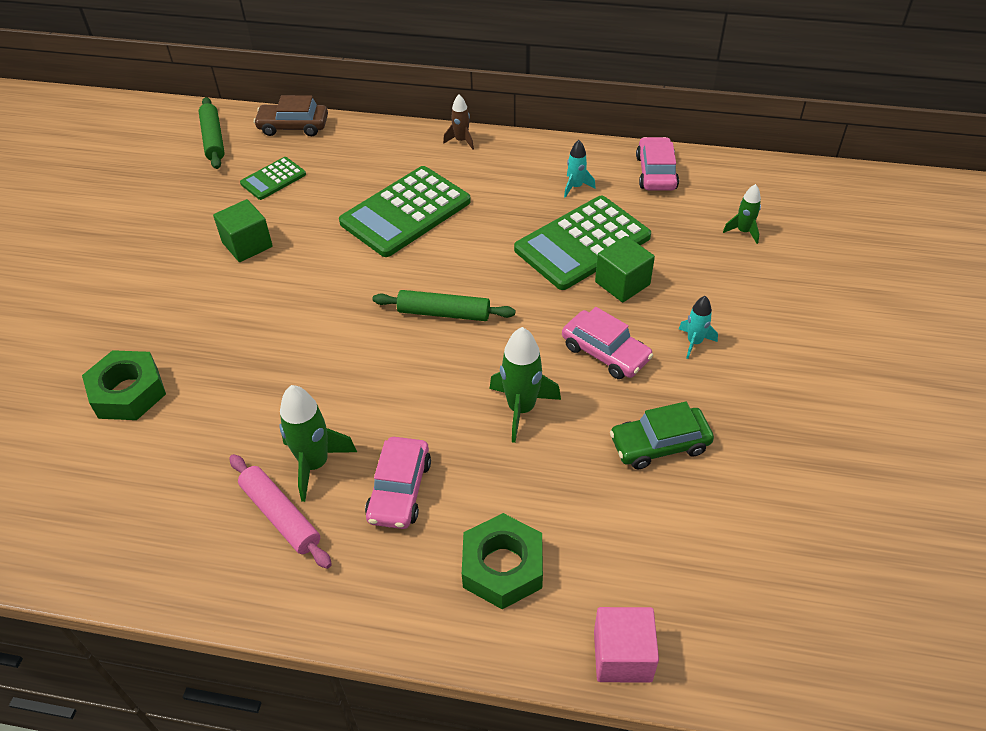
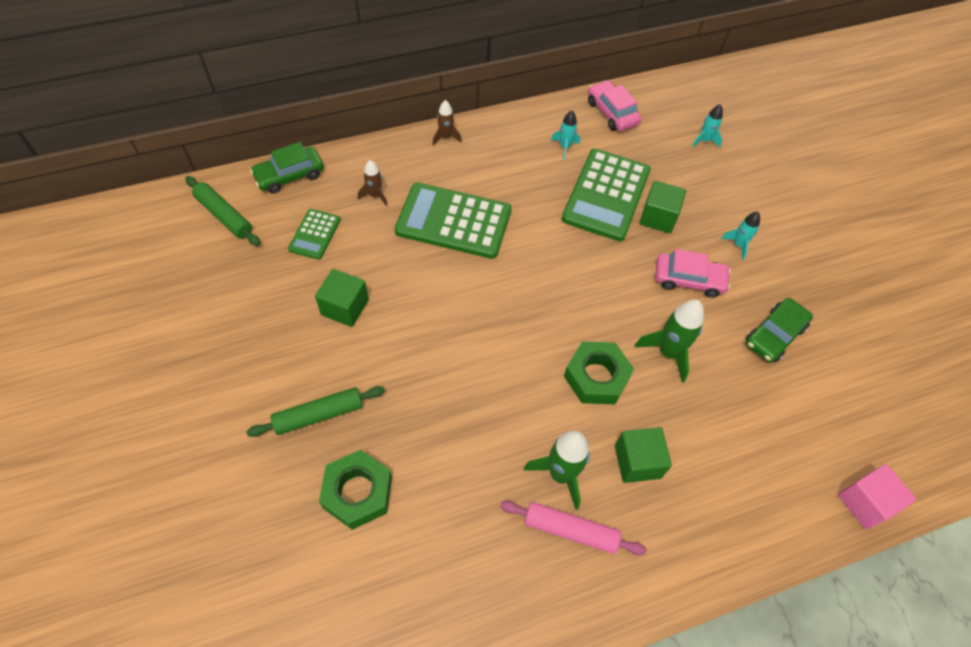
camera: 35 degrees left, 10 degrees up
(293, 126) = (289, 175): brown car -> green car
(353, 167) = (375, 195): none -> brown rocket
(399, 490) = (637, 462): pink car -> green cube
(406, 212) = (453, 221): green calculator -> green calculator turned 90 degrees clockwise
(444, 313) = (553, 299): green rolling pin -> green rolling pin (319, 415)
(502, 567) = (749, 482): green nut -> green nut (596, 377)
(743, 231) = (704, 140): green rocket -> turquoise rocket

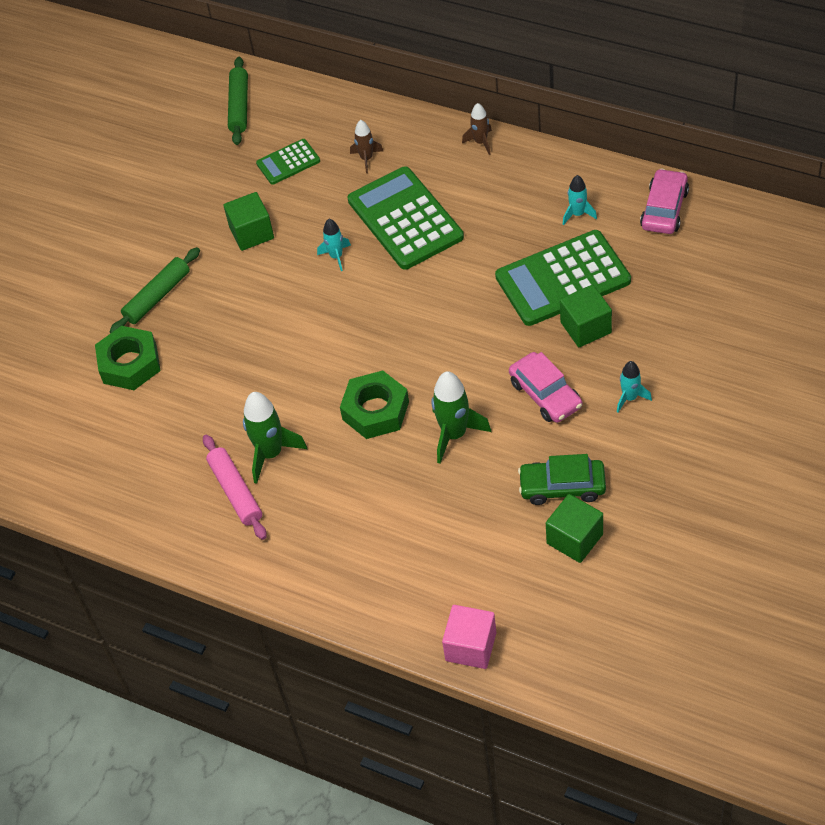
camera: 55 degrees right, 5 degrees down
(289, 175) = (319, 101): green car -> none
(319, 415) = (157, 296): green rolling pin -> green rolling pin turned 75 degrees counterclockwise
(637, 462) = (334, 487): green cube -> green cube (574, 539)
(704, 140) = (724, 290): turquoise rocket -> turquoise rocket (336, 256)

